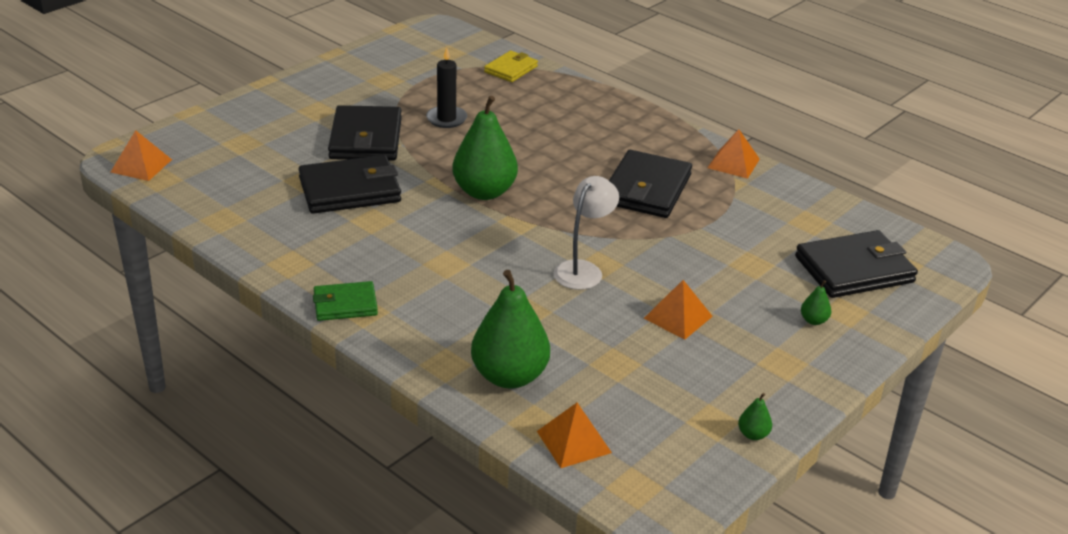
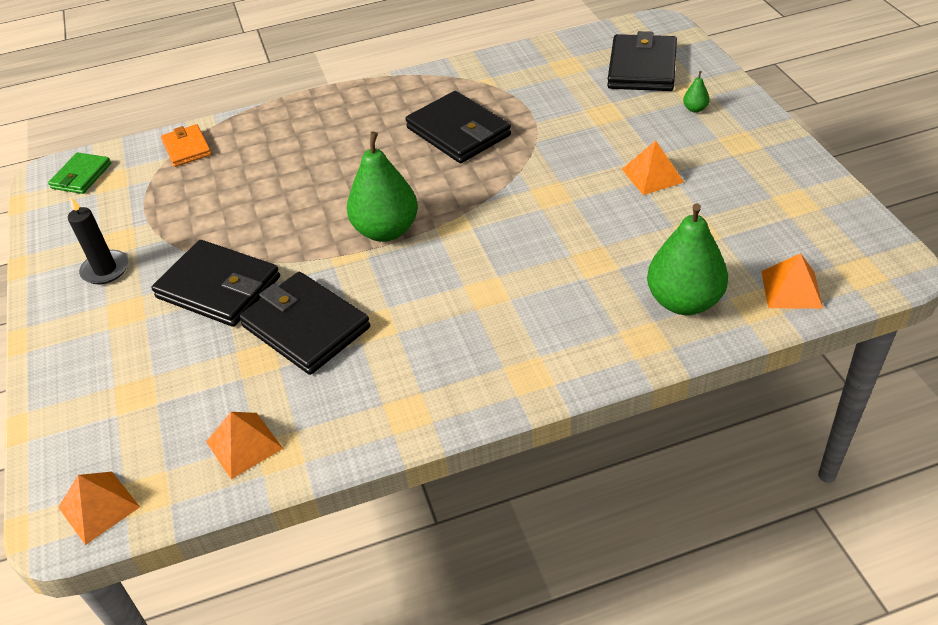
camera: 55 degrees left, 10 degrees up
(345, 304) = (509, 387): green wallet -> green wallet (81, 176)
(350, 190) = (306, 327): black wallet -> black wallet turned 60 degrees counterclockwise
(446, 119) = (235, 218): black candle -> black candle (105, 269)
(511, 69) = (187, 148): yellow wallet -> orange wallet
(583, 270) = (553, 207): white lamp -> none
(733, 163) = (457, 74): orange pyramid -> orange pyramid (244, 445)
(753, 434) = (820, 187): green pear -> none

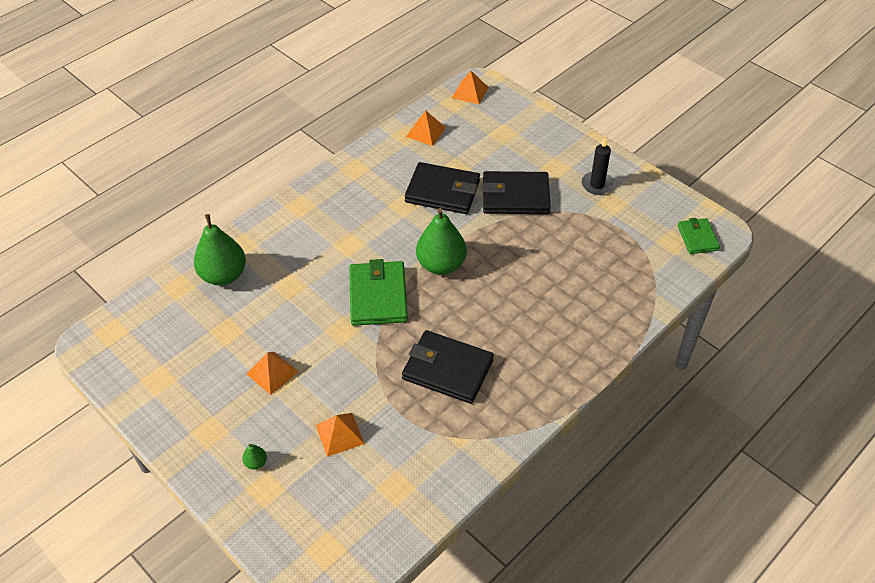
camera: 150 degrees right, 5 degrees up
(187, 148) = (649, 284): orange wallet -> none
(487, 218) = (378, 296): none -> green wallet
(642, 68) = (321, 508): black wallet -> none
(791, 289) = (157, 304): orange pyramid -> orange pyramid (339, 434)

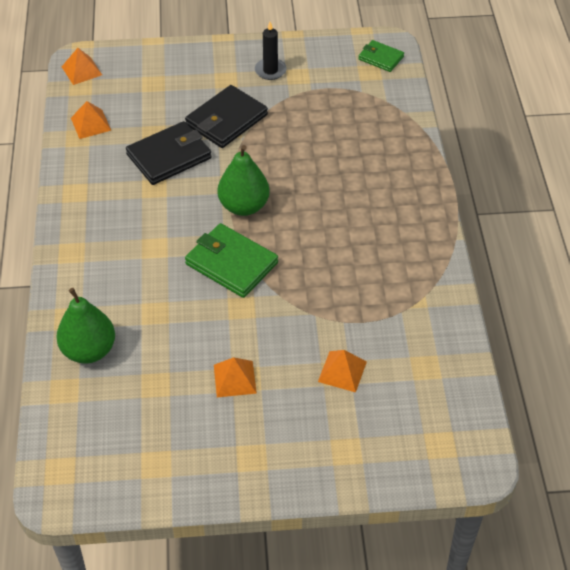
camera: 50 degrees left, 0 degrees up
(256, 463) = (315, 442): green pear -> none
(447, 369) = (349, 268): black wallet -> none

